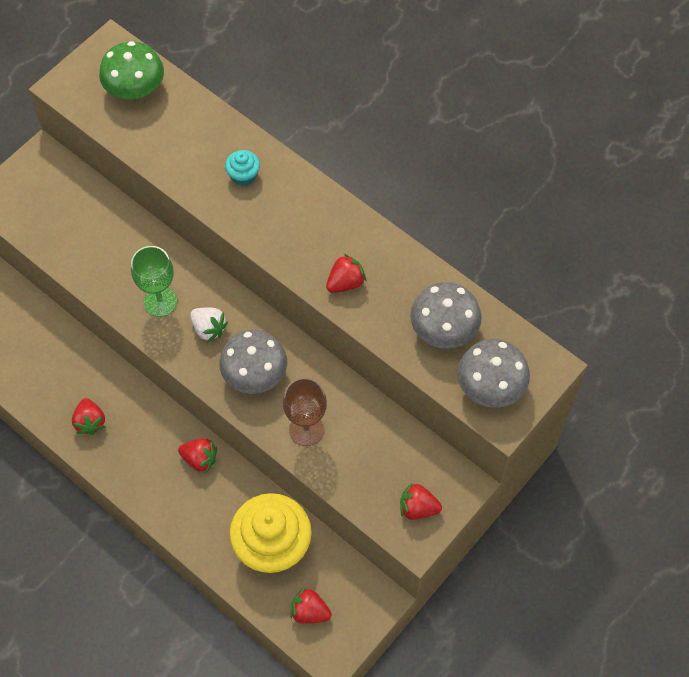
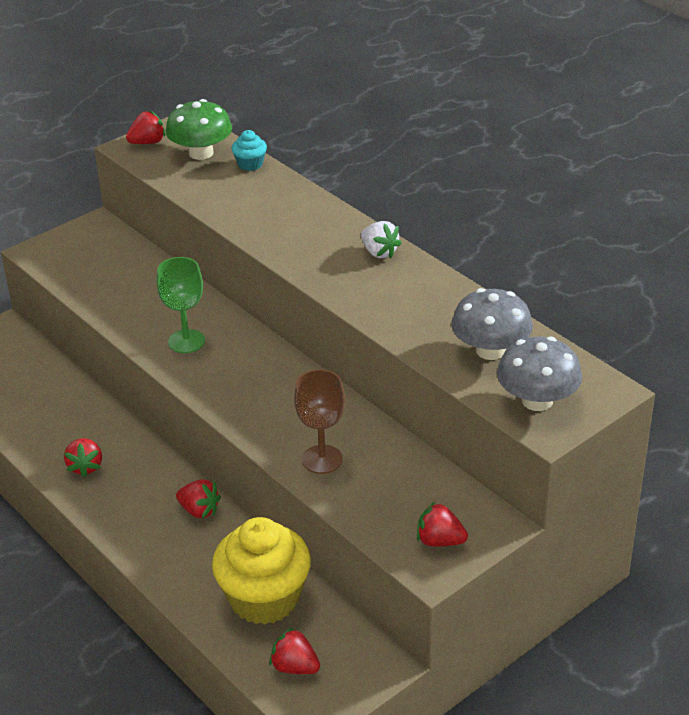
camera: 10 degrees right, 25 degrees down
(209, 328) = (233, 367): white strawberry -> white strawberry (379, 252)
(243, 175) = (296, 219): turquoise cupcake -> turquoise cupcake (250, 164)
(255, 374) = (274, 408): grey mushroom -> none
(345, 282) = (387, 305): red strawberry -> red strawberry (147, 142)

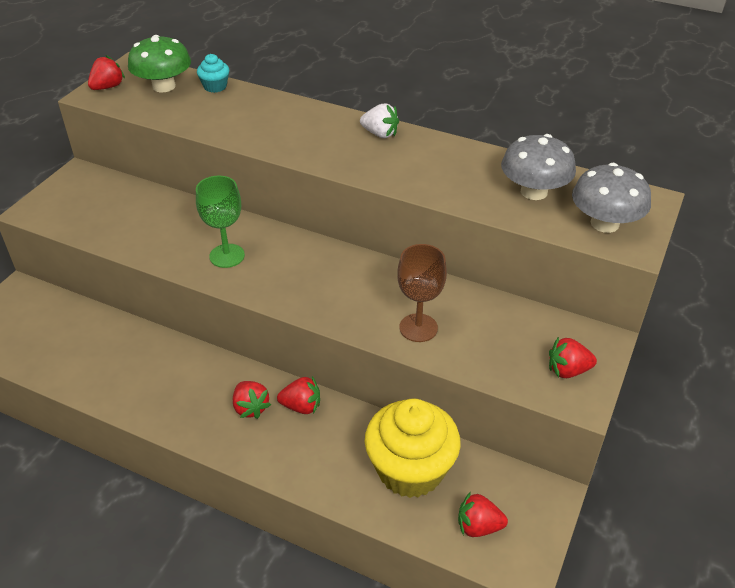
camera: 25 degrees left, 5 degrees up
(85, 466) = (171, 398): red strawberry -> red strawberry (250, 407)

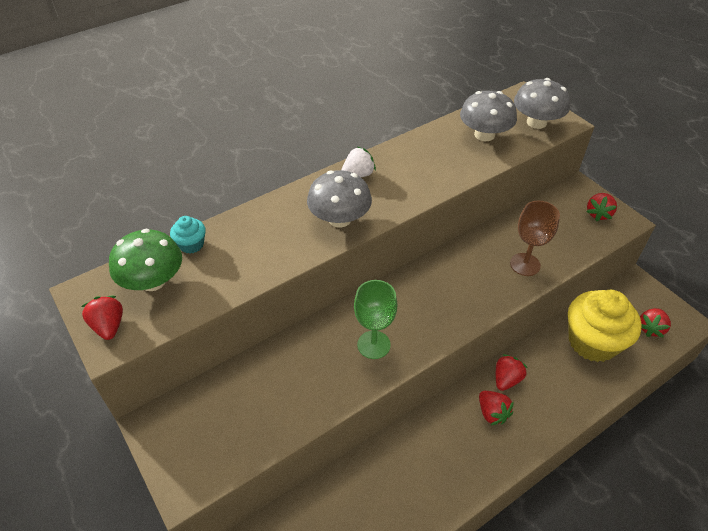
camera: 60 degrees left, 5 degrees up
(250, 407) = (492, 413): red strawberry -> red strawberry turned 60 degrees clockwise
(308, 144) = (339, 219): none -> grey mushroom

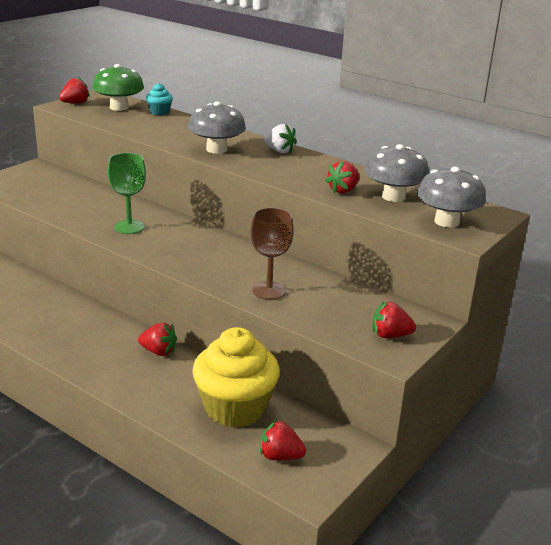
camera: 70 degrees right, 20 degrees down
(492, 413) = (115, 346): red strawberry -> red strawberry (343, 190)

